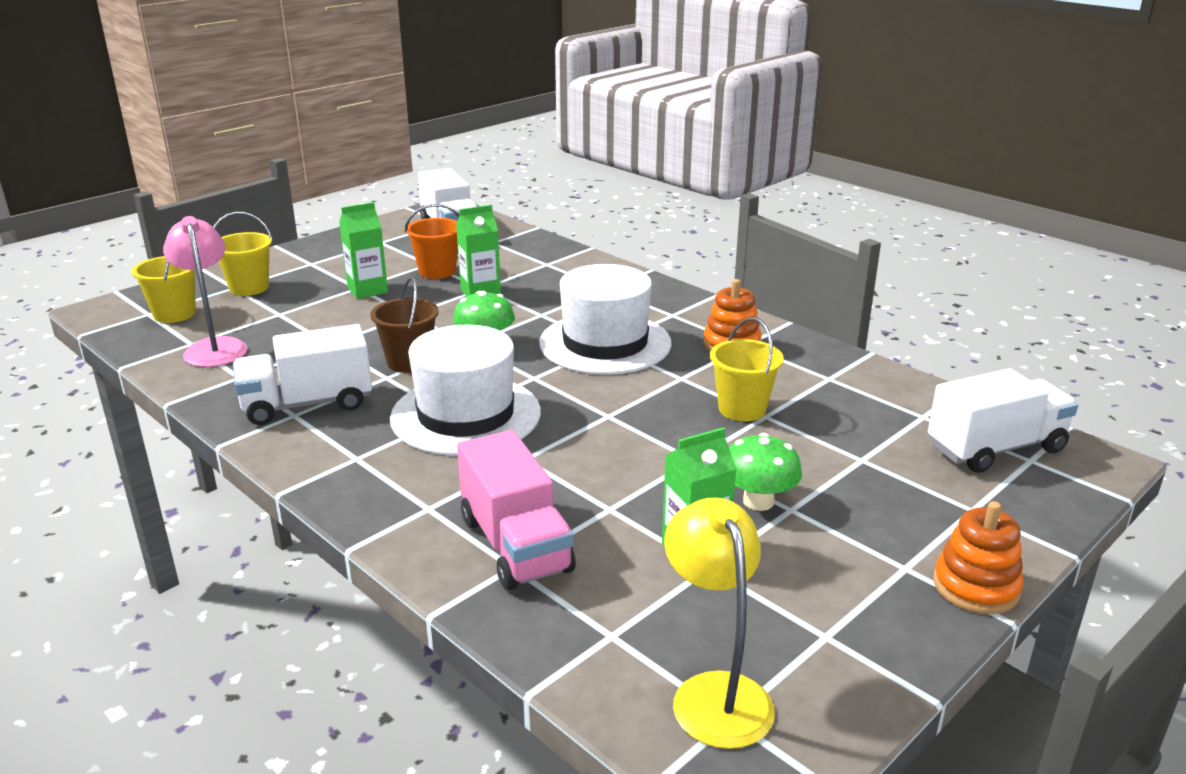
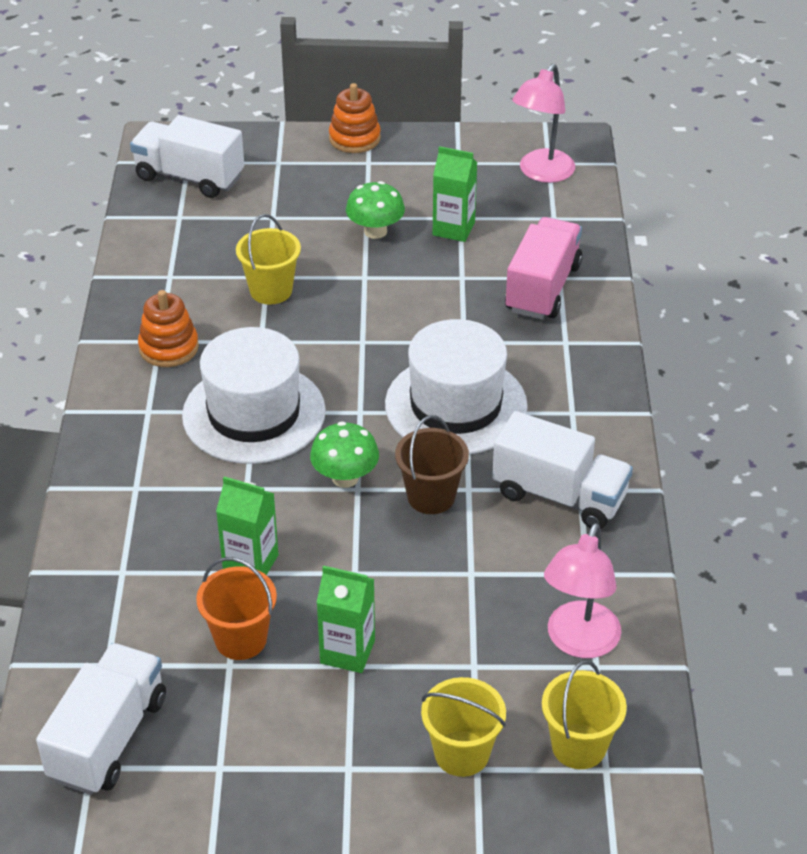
camera: 135 degrees left, 15 degrees up
(715, 693) = (541, 173): yellow lamp -> pink lamp

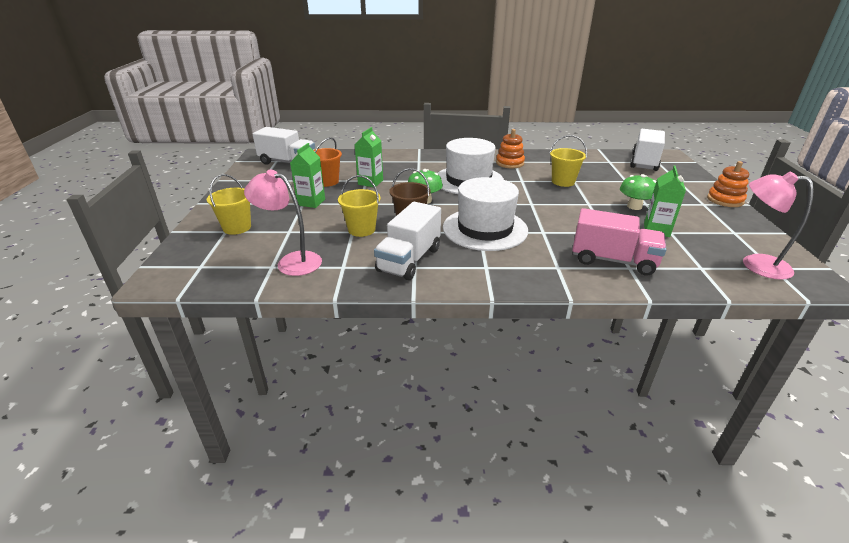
camera: 90 degrees right, 10 degrees down
(579, 746) = (220, 259): yellow bucket -> yellow bucket (361, 229)

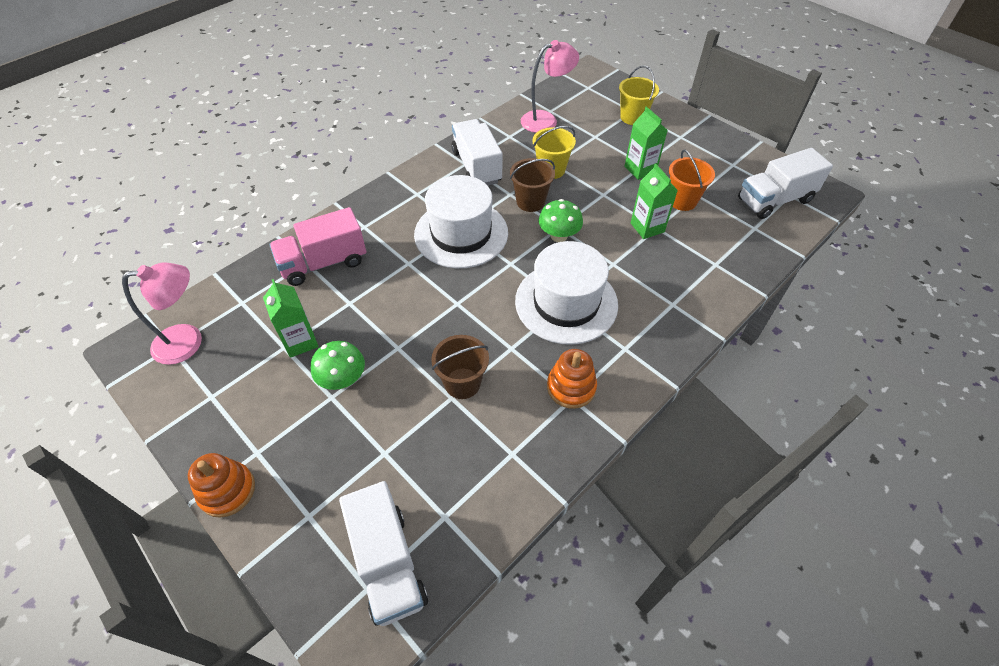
camera: 135 degrees right, 20 degrees up
(563, 182) = (462, 383): yellow bucket -> brown bucket

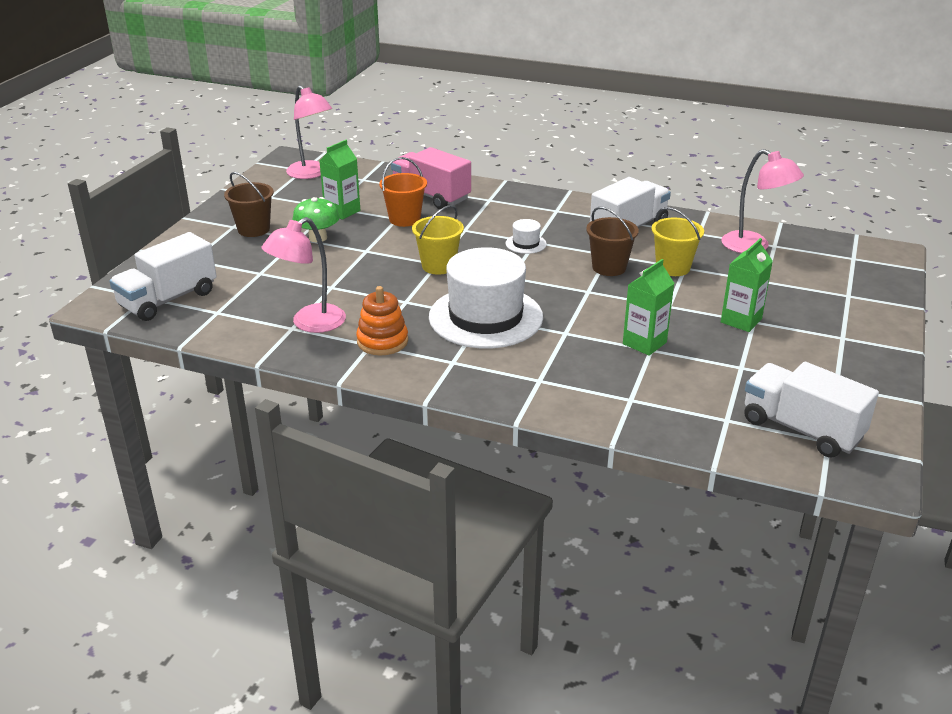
camera: 65 degrees right, 20 degrees down
(227, 491) = (197, 226): orange stacking toy -> none
(461, 233) = (526, 244): white hat -> white hat, size x0.40
(462, 383) = (349, 288): brown bucket -> brown bucket (253, 229)
(511, 436) = (309, 323): none -> pink lamp
(559, 236) = (575, 293): green mushroom -> none
(633, 117) = (835, 298): yellow bucket -> yellow bucket (438, 266)
(682, 201) = (718, 359): orange bucket -> orange bucket (404, 219)

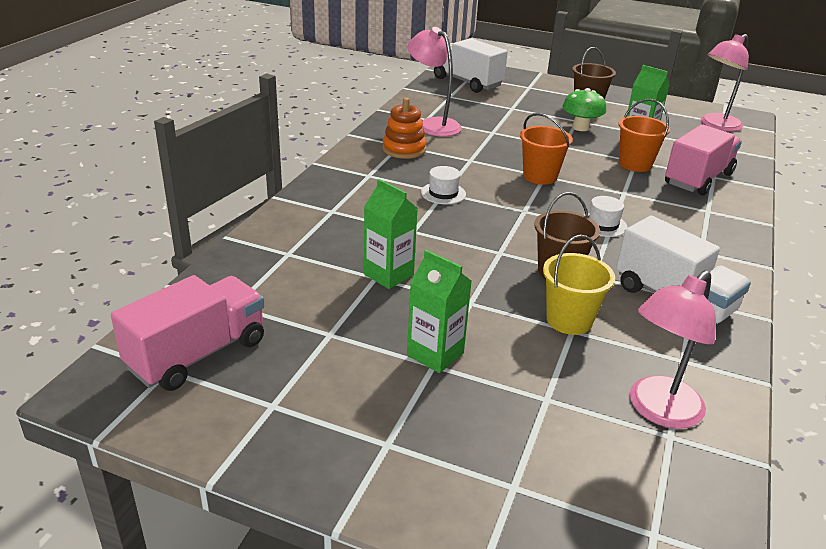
camera: 90 degrees right, 0 degrees up
(438, 266) = (540, 176): yellow bucket -> orange bucket
(485, 317) = (443, 193): white hat -> white hat, size x0.40
(801, 429) = (197, 354): white truck -> pink truck

